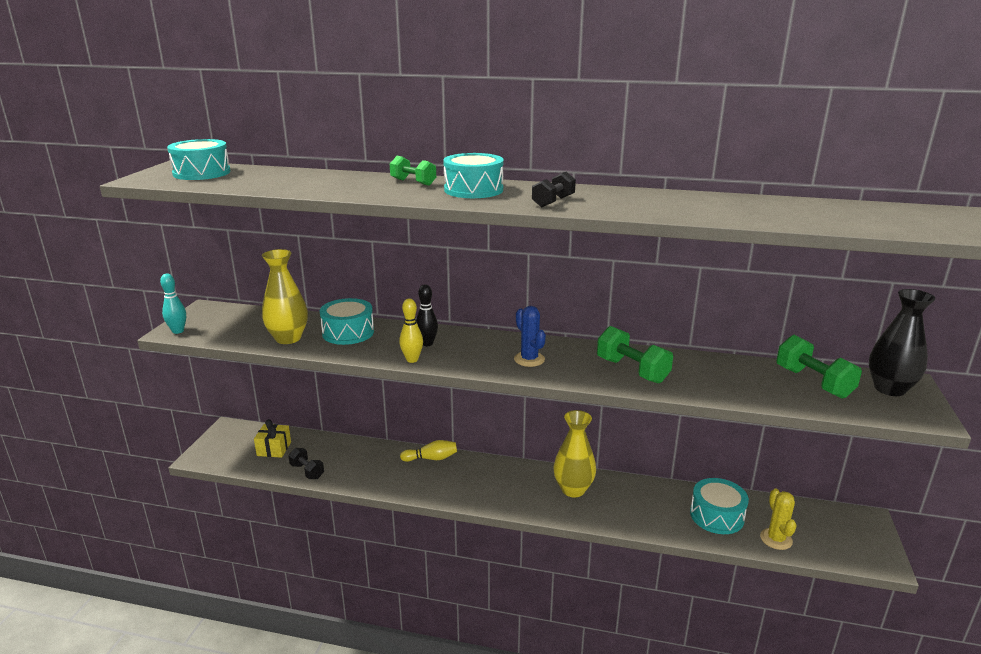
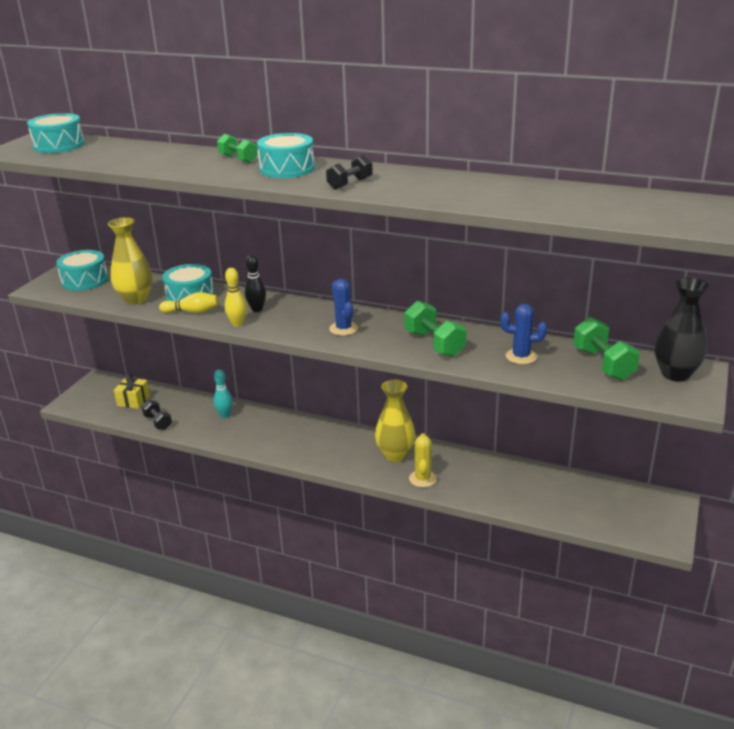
camera: 10 degrees right, 5 degrees up
(178, 331) = (43, 288): turquoise bowling pin -> turquoise bowling pin (225, 415)
(431, 458) = (272, 418): yellow bowling pin -> yellow bowling pin (192, 312)
(716, 516) = (523, 488): turquoise drum -> turquoise drum (85, 280)
(727, 379) = (521, 356): none -> blue cactus
(776, 539) = (571, 512): yellow cactus -> yellow cactus (422, 479)

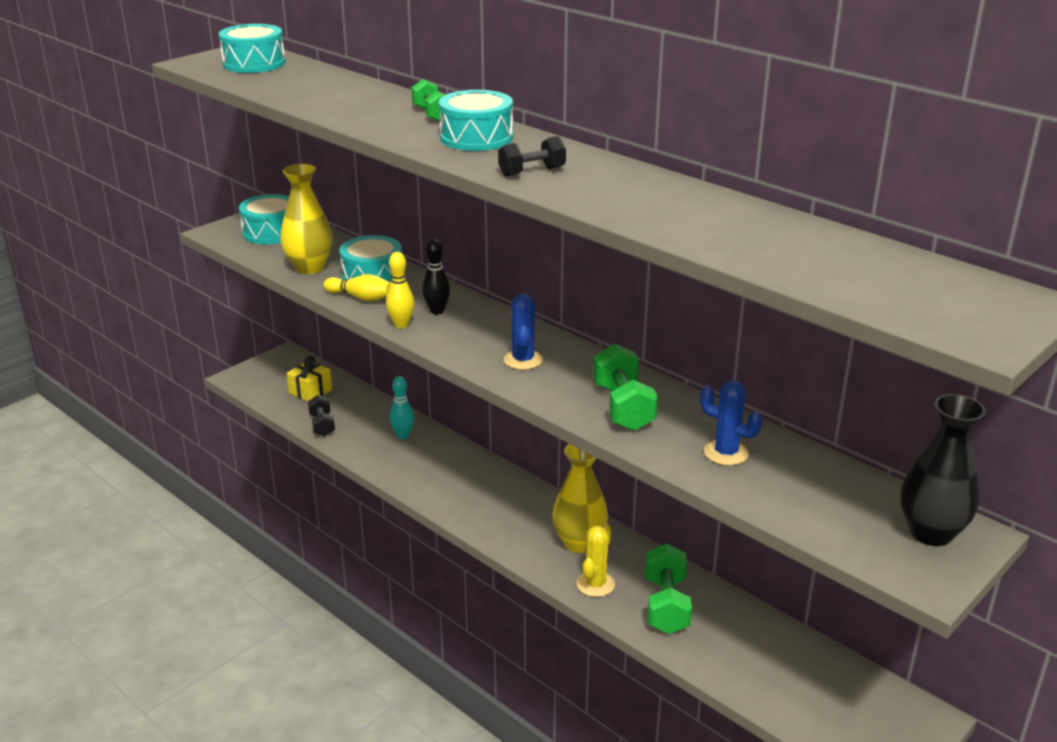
camera: 20 degrees right, 0 degrees up
(603, 364) = (834, 492): green dumbbell -> green dumbbell (666, 605)

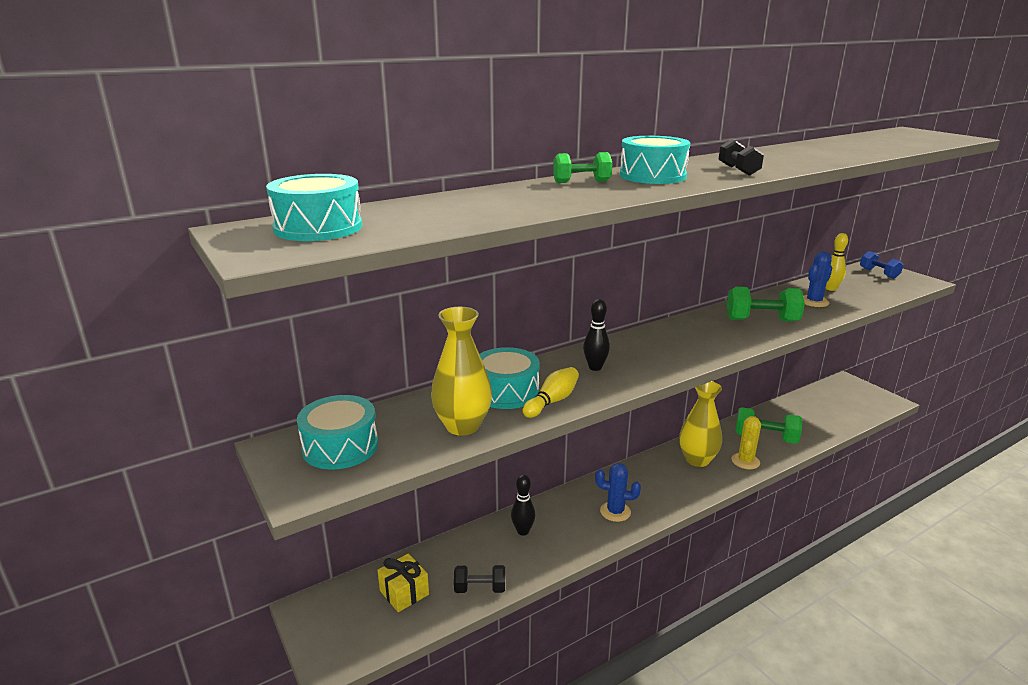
camera: 75 degrees left, 5 degrees down
(401, 325) = (618, 386): yellow bowling pin -> yellow bowling pin (830, 288)
(403, 436) = (523, 531): turquoise bowling pin -> black bowling pin
(523, 360) = (691, 343): blue cactus -> blue cactus (615, 511)
(595, 584) = (745, 461): yellow cactus -> yellow cactus turned 75 degrees clockwise
(931, 533) = (878, 273): black vase -> blue dumbbell

